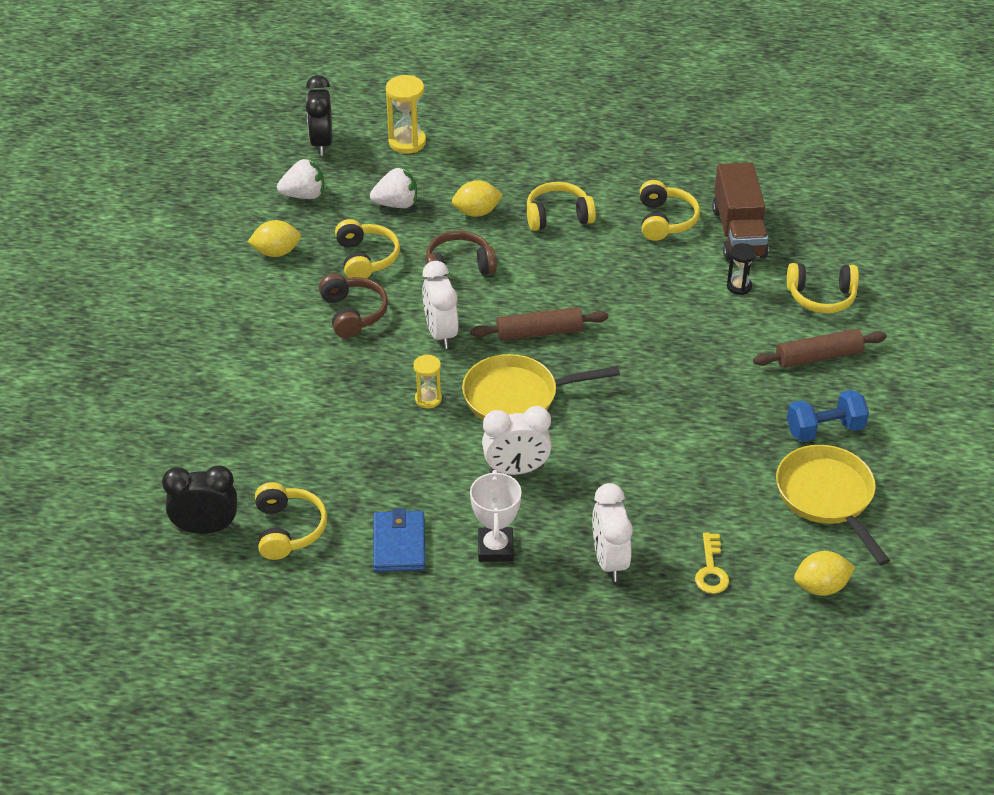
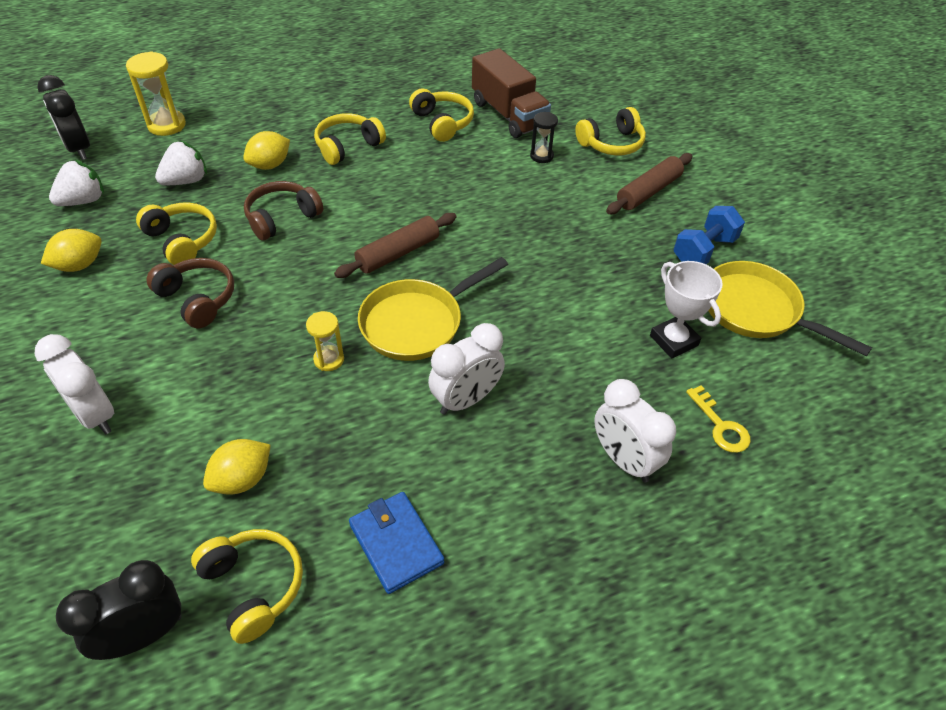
camera: 30 degrees left, 5 degrees up
(440, 333) = (302, 287): white clock -> white clock (95, 415)
(495, 548) = (503, 499): white trophy -> white trophy (673, 340)
(821, 587) = (823, 399): yellow lemon -> yellow lemon (242, 479)

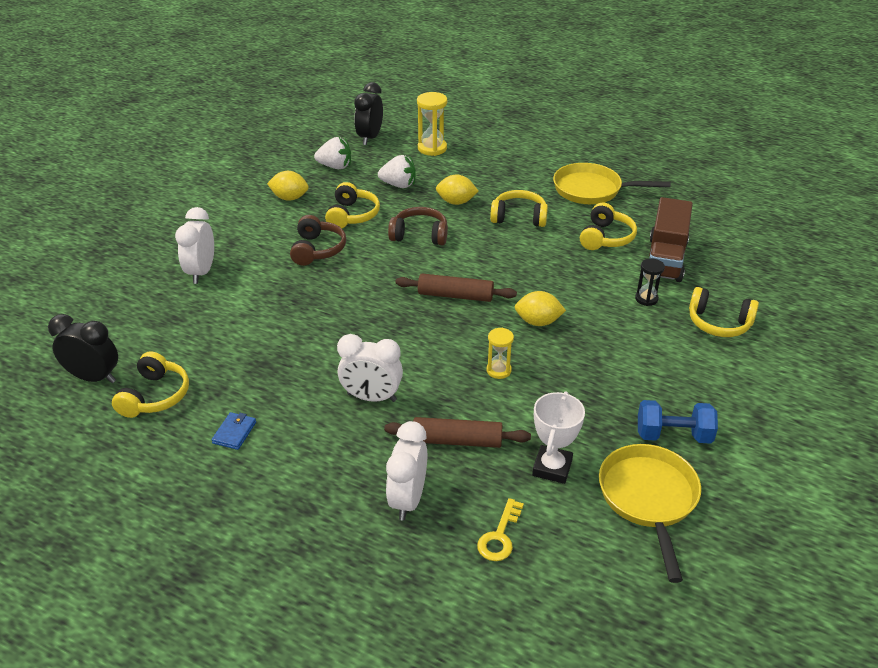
camera: 50 degrees right, 10 degrees down
(242, 479) = (216, 348): yellow lemon -> yellow lemon (538, 322)
(329, 359) = (334, 324): yellow hourglass -> yellow hourglass (498, 370)
(396, 543) = (234, 432): blue wallet -> blue wallet, size x0.62
(417, 323) = (407, 339): yellow pan -> yellow pan (592, 190)
(648, 191) = (694, 371): brown rolling pin -> brown rolling pin (457, 441)

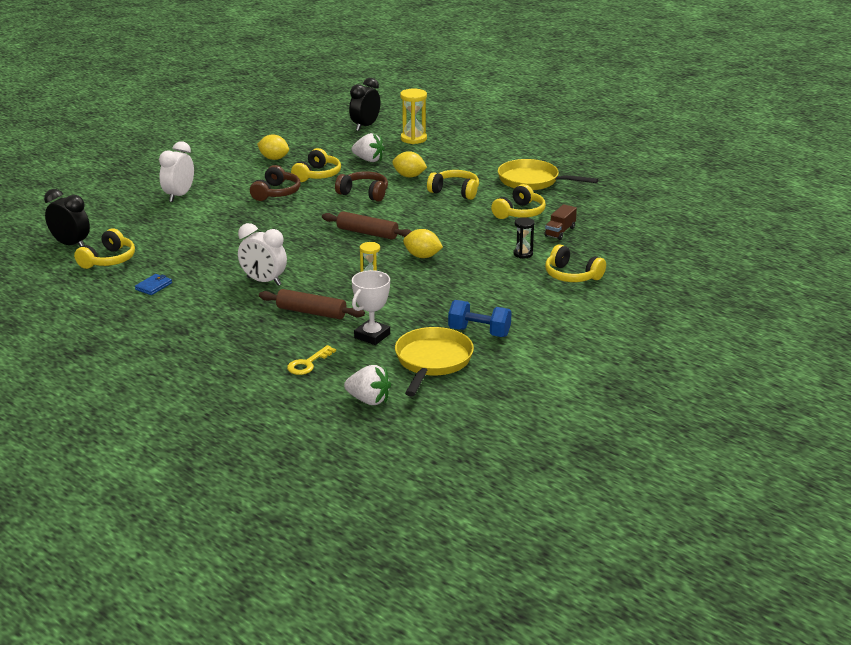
camera: 15 degrees right, 10 degrees down
(335, 166) = (323, 142): white strawberry -> white strawberry (368, 400)
(408, 499) = (255, 336): white clock -> none
(665, 259) = (560, 232): brown truck -> brown truck, size x0.54

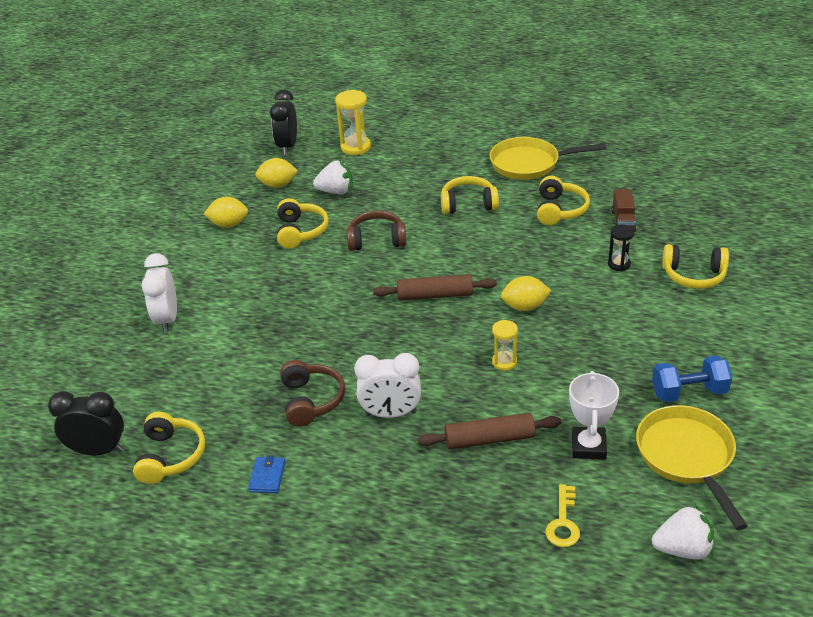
camera: 25 degrees left, 10 degrees up
(276, 193) = (279, 273): brown headphones -> brown headphones (311, 400)
(409, 176) = (400, 199): yellow lemon -> yellow lemon (278, 185)

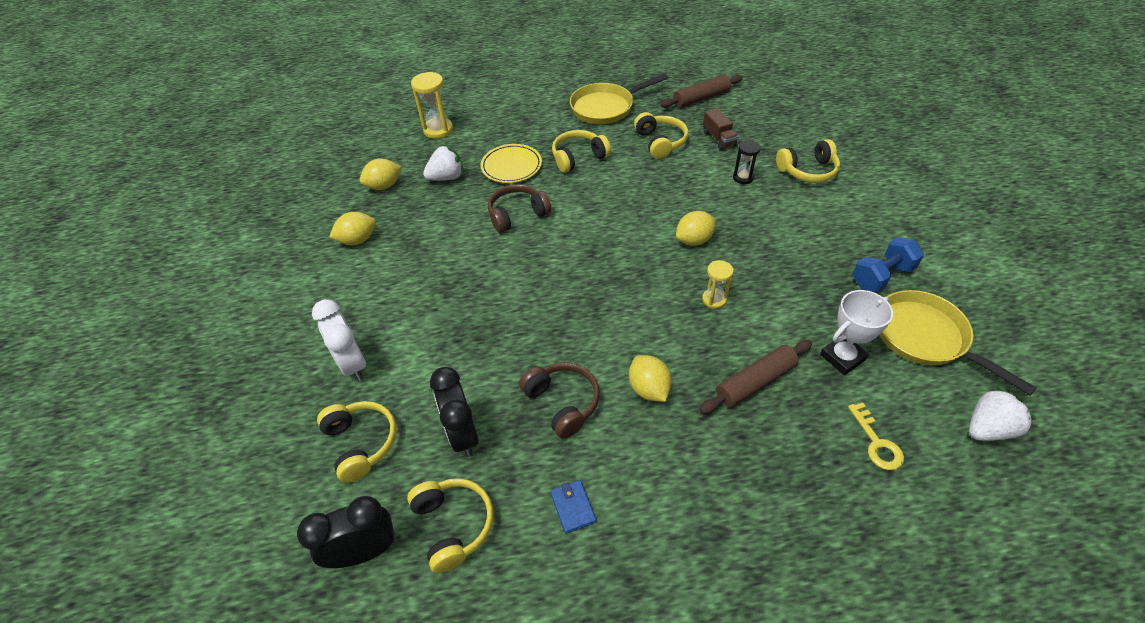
camera: 25 degrees left, 10 degrees up
(287, 146) = (370, 145): black clock -> black clock (462, 435)
(301, 231) = (437, 227): yellow headphones -> yellow headphones (361, 443)
(391, 414) = (648, 389): white clock -> yellow lemon
(400, 197) = (511, 167): none -> yellow plate
(435, 295) = (608, 253): brown rolling pin -> brown rolling pin (701, 98)
(588, 446) = (842, 357): white trophy -> white trophy turned 75 degrees clockwise

